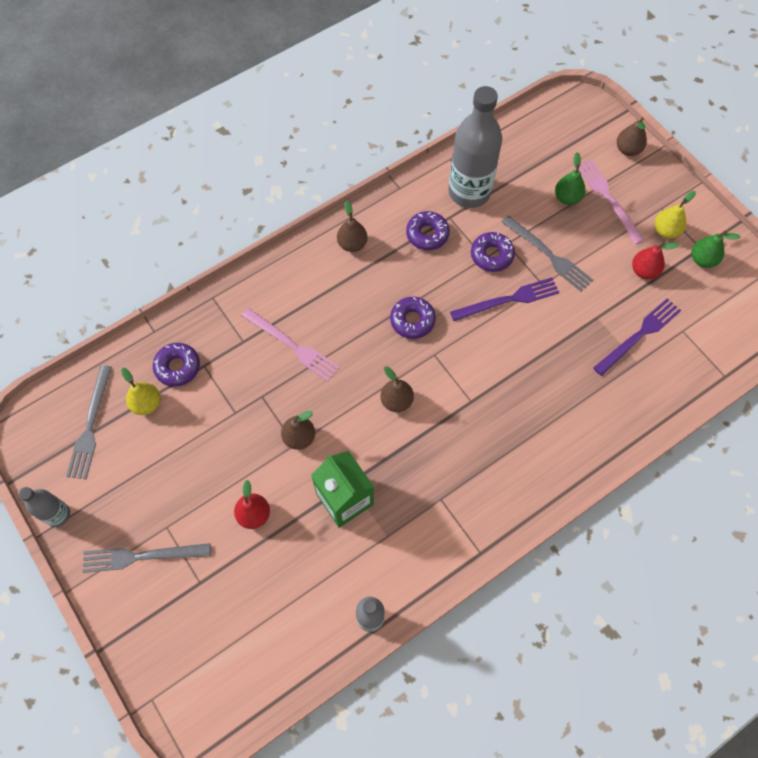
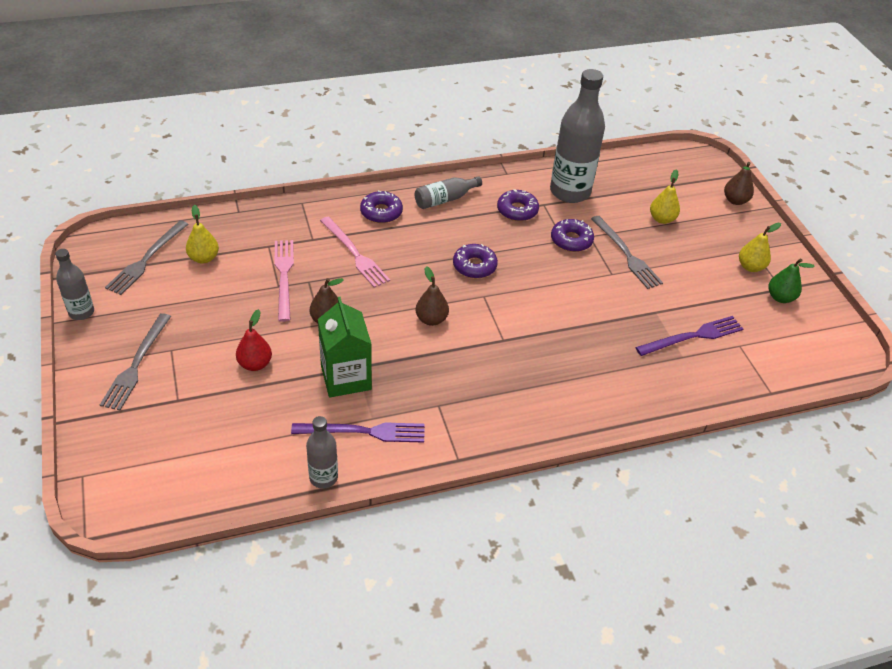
camera: 15 degrees right, 20 degrees down
(142, 556) = (136, 364): grey fork -> grey fork turned 90 degrees counterclockwise
(177, 367) = (245, 241): purple donut -> purple donut (381, 212)
(352, 244) = (445, 199): brown pear -> grey bottle
(508, 300) = (573, 276): purple fork -> purple fork (364, 432)
(567, 198) = (662, 219): green pear -> yellow pear
(608, 198) = (702, 229): pink fork -> pink fork (284, 276)
(644, 271) = (717, 290): red pear -> none

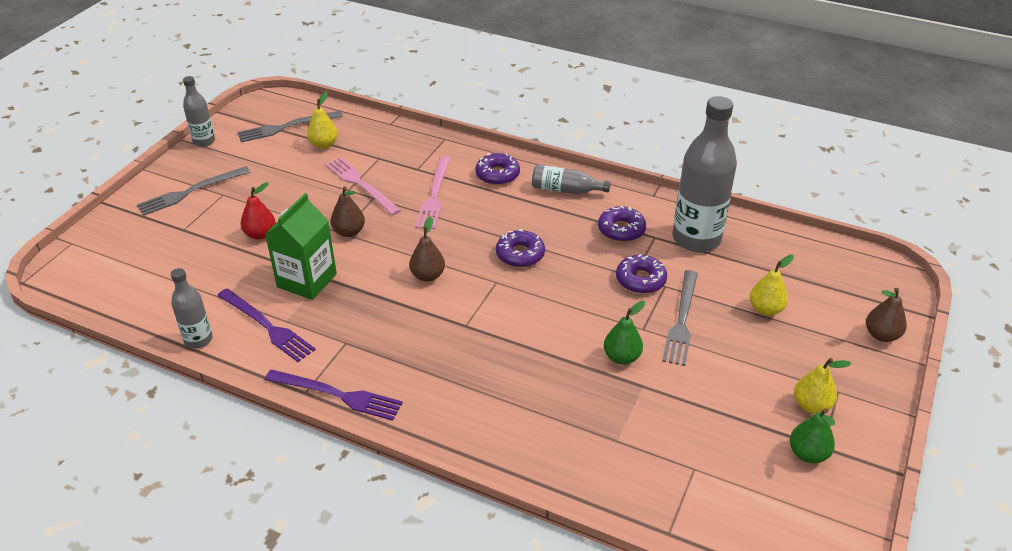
camera: 45 degrees right, 5 degrees down
(284, 276) = (361, 185): pink fork -> pink fork turned 75 degrees counterclockwise
(623, 300) = (622, 357): none -> green pear
(693, 336) = (652, 429): purple fork -> purple fork (337, 395)

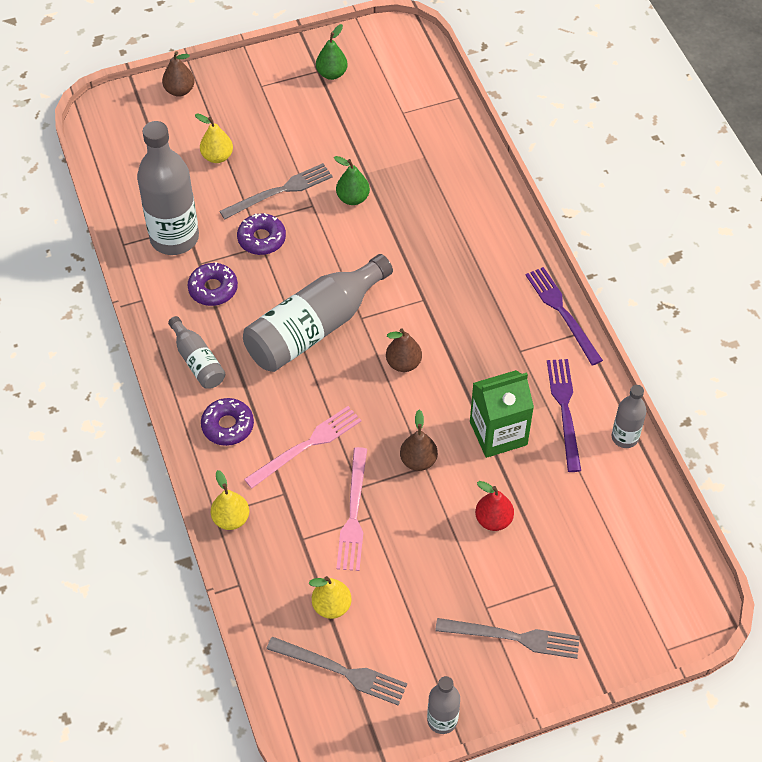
camera: 135 degrees left, 15 degrees up
(520, 254) = (314, 327): purple donut -> grey bottle
(811, 405) = (288, 91): yellow pear -> yellow pear (231, 519)

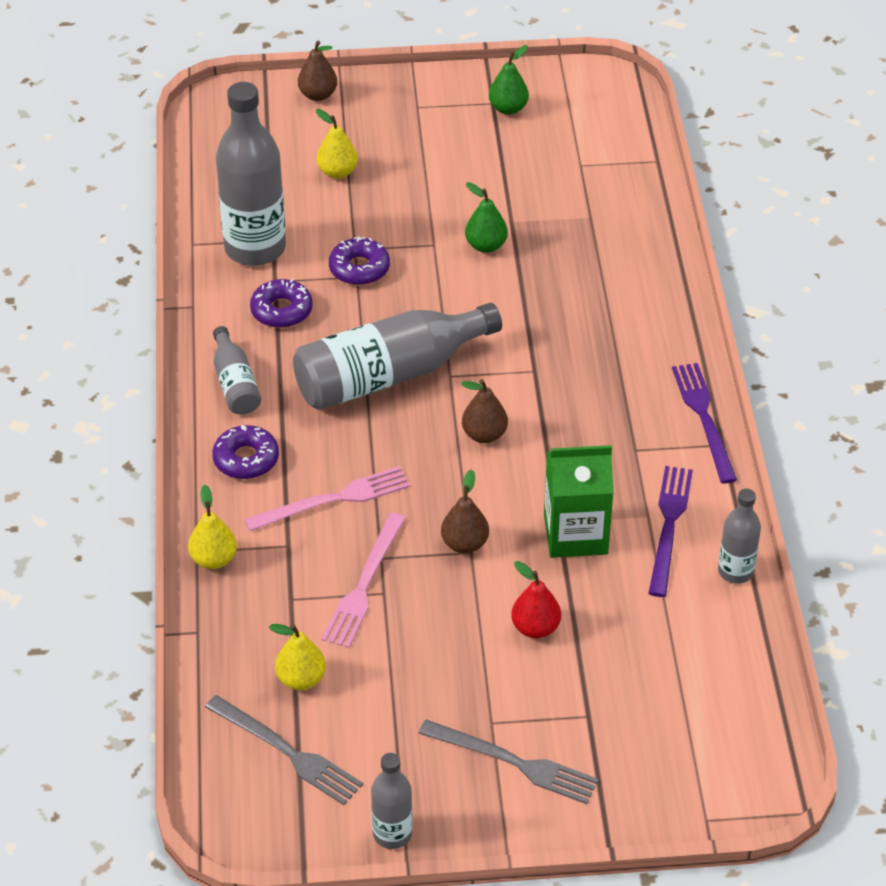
camera: 15 degrees right, 10 degrees down
(280, 191) = (400, 222): grey fork -> none

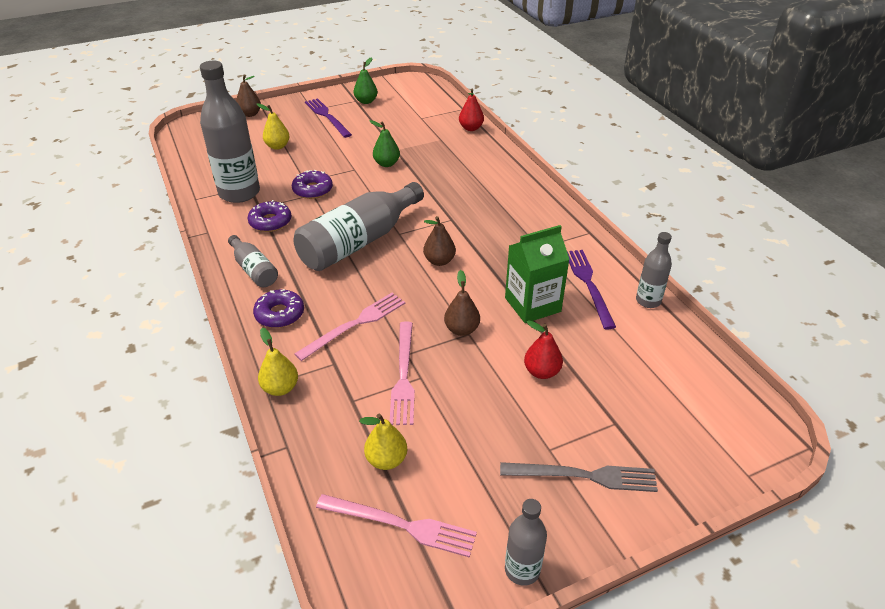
camera: 20 degrees left, 5 degrees down
(287, 752) = (401, 525): grey fork -> pink fork
(649, 205) = (471, 128): none -> red pear
(704, 418) = (569, 221): purple fork -> purple fork (327, 117)

